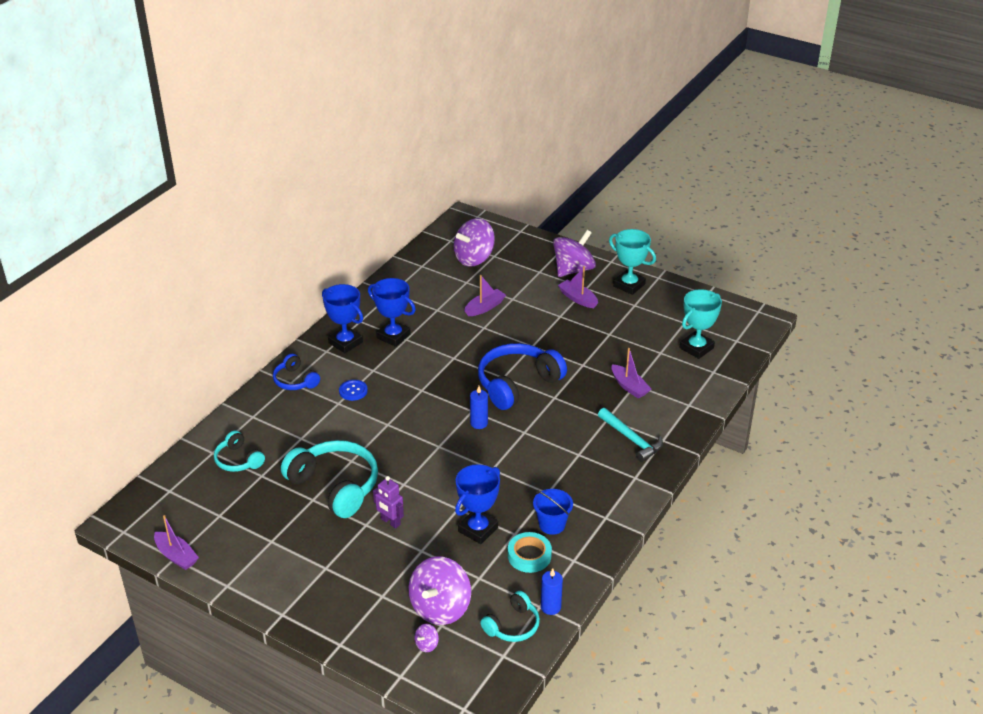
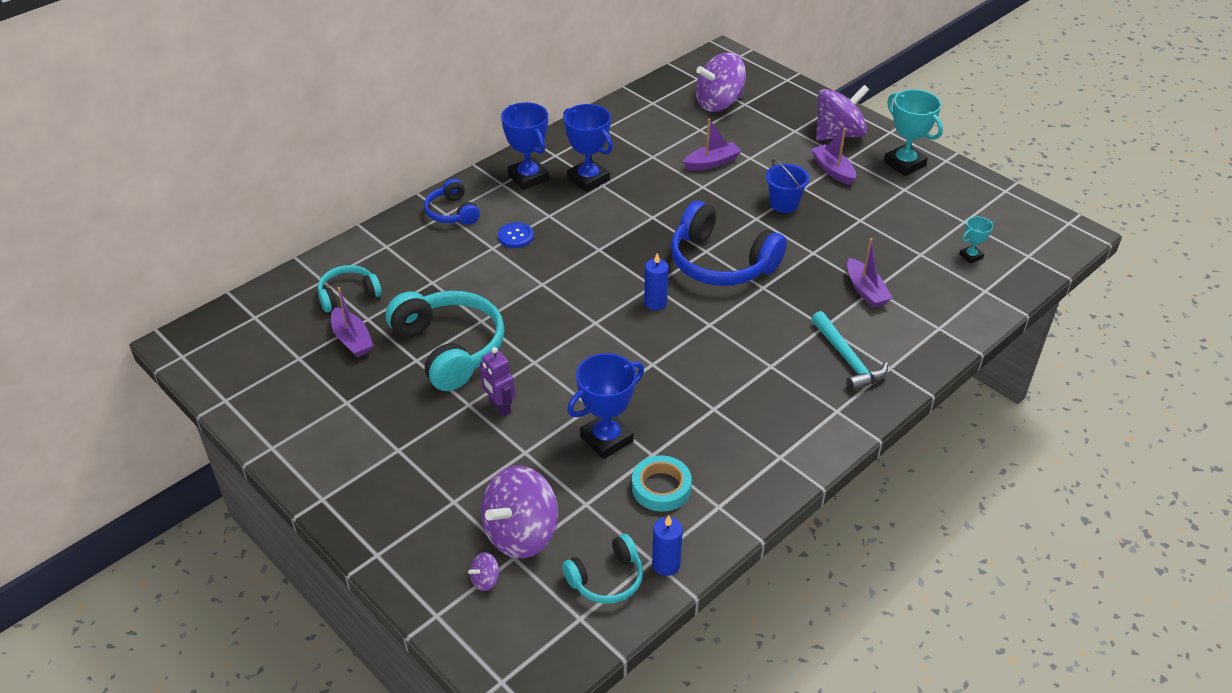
camera: 15 degrees right, 5 degrees up
(176, 556) = (228, 398): purple boat -> purple boat (352, 340)
(238, 460) = (348, 295): turquoise headphones -> turquoise headphones turned 90 degrees clockwise
(517, 384) = (721, 262): blue headphones -> blue headphones turned 120 degrees counterclockwise
(552, 524) = (705, 452): blue bucket -> blue bucket (784, 204)
(696, 348) = (971, 256): turquoise trophy -> turquoise trophy, size x0.51

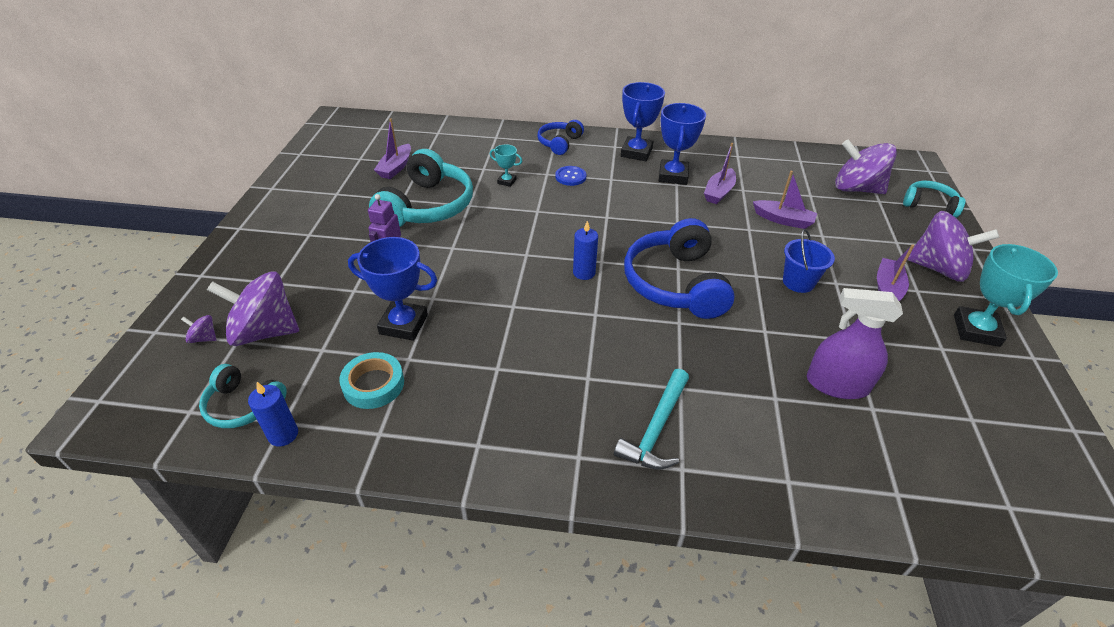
camera: 50 degrees right, 0 degrees up
(348, 295) = (435, 147): turquoise headphones -> turquoise headphones (929, 205)
(865, 290) = (765, 393): purple boat -> purple boat (719, 192)
(888, 254) = (837, 384): none -> purple spray bottle
(971, 256) = (930, 453): turquoise trophy -> turquoise trophy (507, 181)

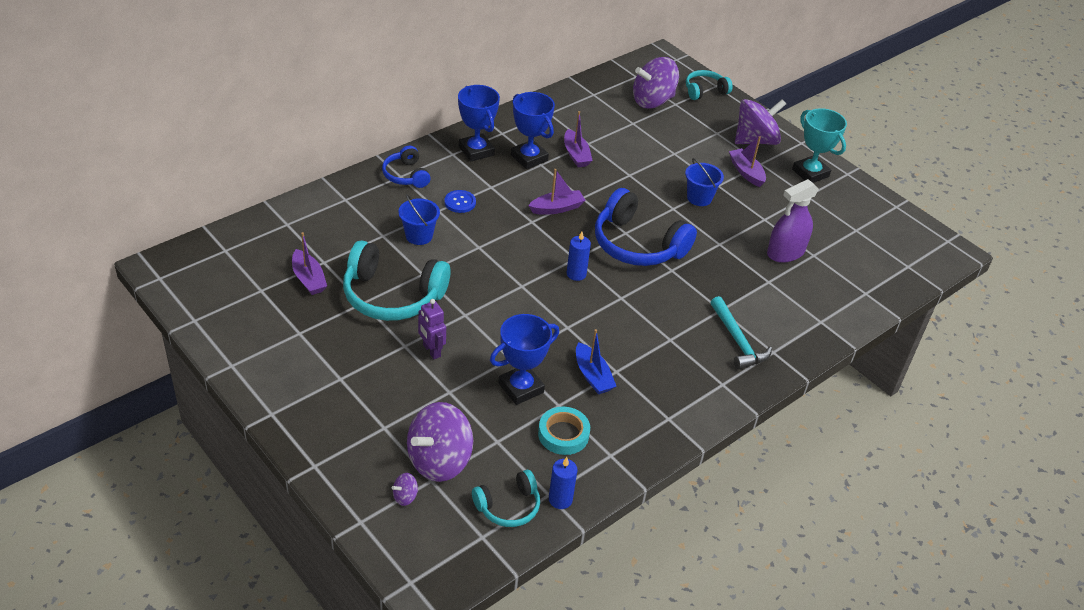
camera: 50 degrees left, 0 degrees up
(427, 206) = (392, 295): turquoise headphones -> turquoise headphones turned 135 degrees clockwise
(472, 357) = (592, 376): none -> blue boat
(507, 181) = (419, 236): turquoise trophy -> blue bucket
(783, 220) = (640, 154): purple boat -> purple boat (557, 208)

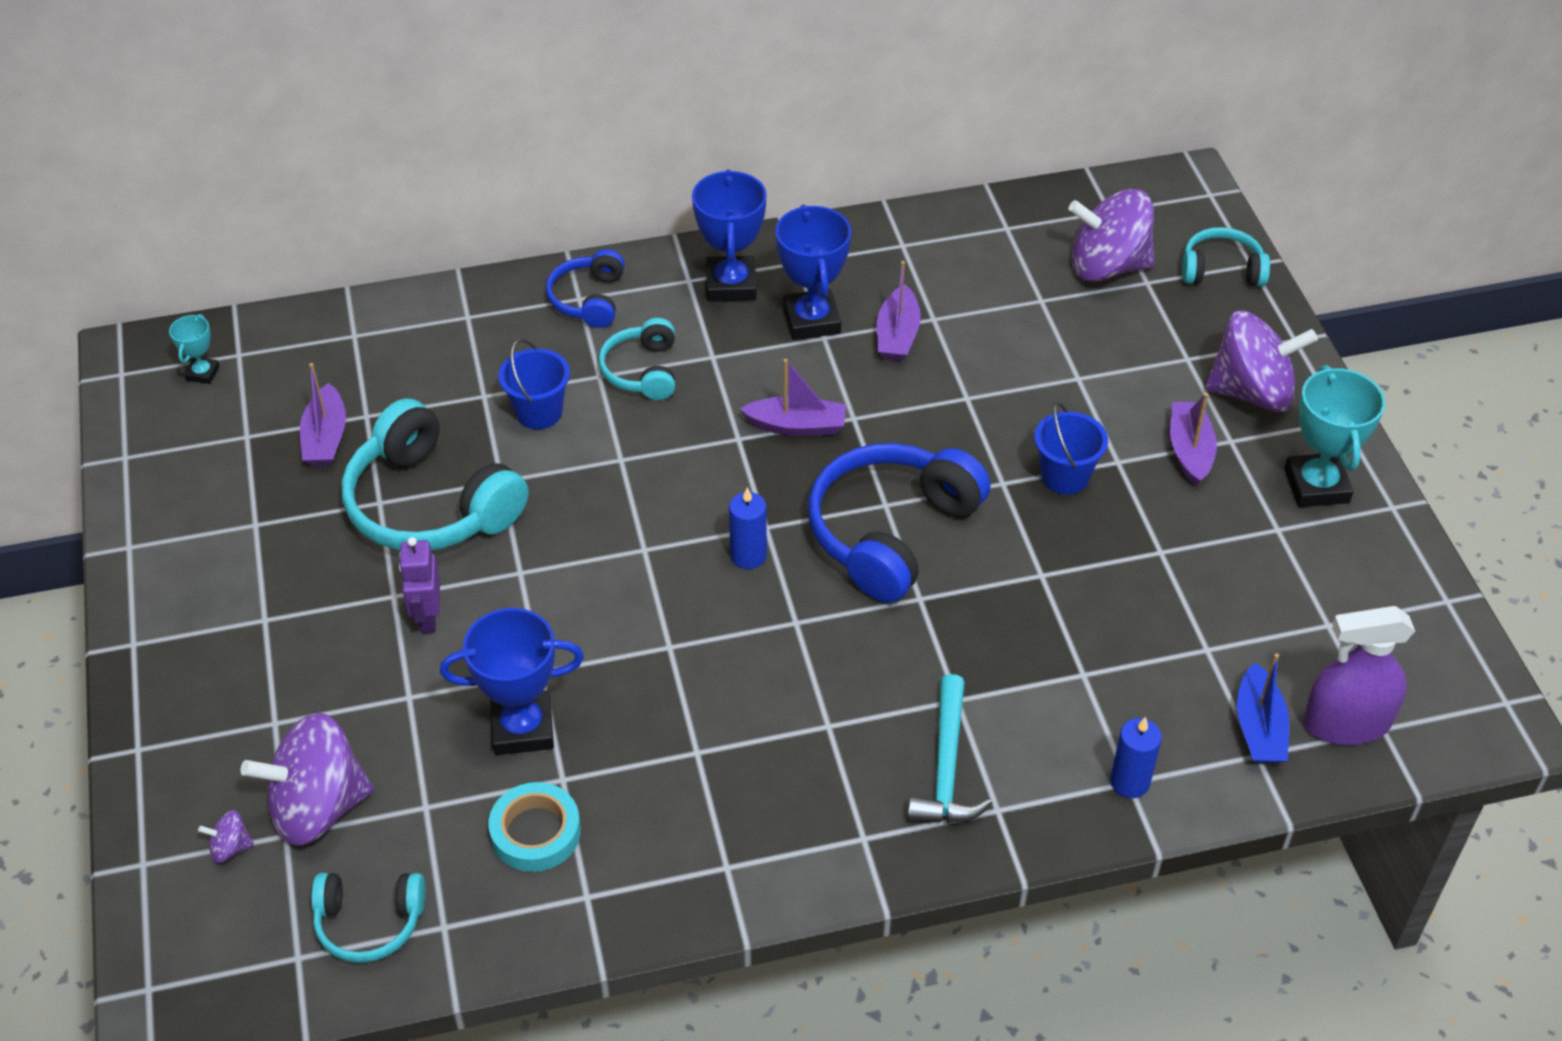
camera: 30 degrees right, 5 degrees up
(210, 265) = (202, 373): none -> turquoise trophy
(460, 202) = (643, 371): blue button -> turquoise headphones
(560, 499) = (455, 942): blue candle -> blue candle (1129, 782)
(592, 376) = (652, 747): blue boat -> blue boat (1259, 728)
(637, 244) = (892, 533): blue headphones -> blue headphones turned 60 degrees clockwise
(785, 252) = (1155, 628): purple spray bottle -> purple spray bottle (1346, 723)

